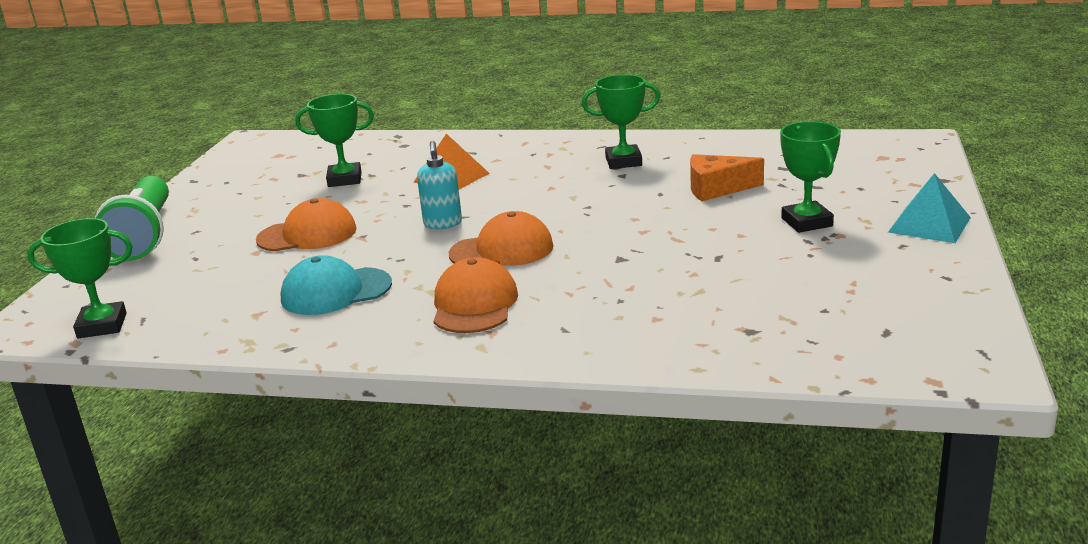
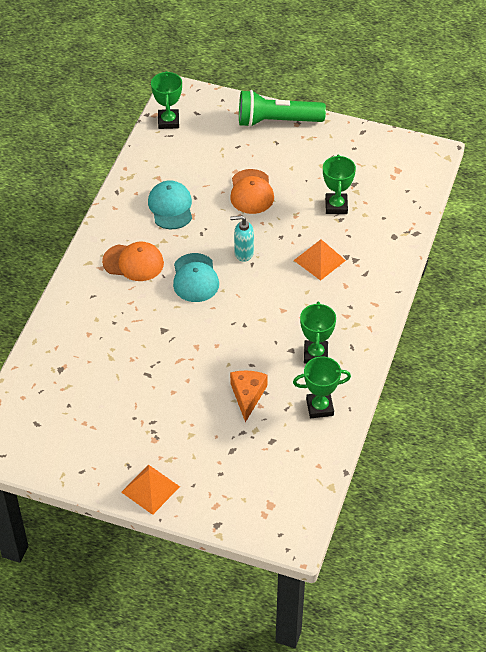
camera: 95 degrees right, 25 degrees up
(502, 250) = (195, 278): orange cap -> turquoise cap
(807, 222) = (178, 428): green trophy -> green trophy (319, 407)
(929, 224) = (150, 489): turquoise pyramid -> orange pyramid

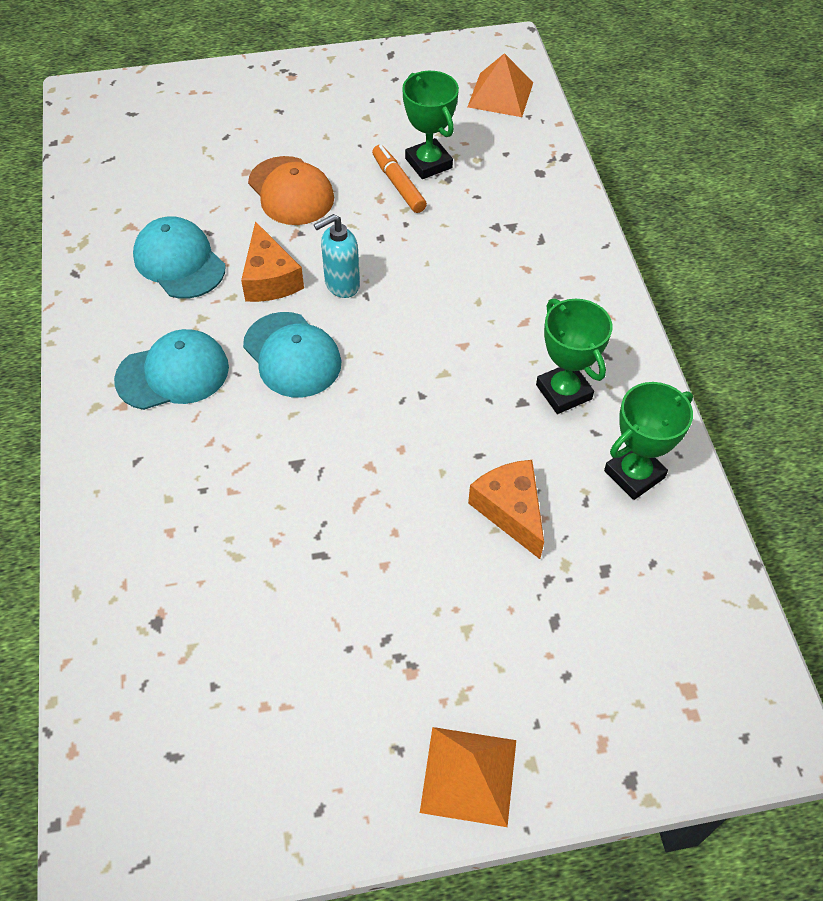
camera: 30 degrees left, 5 degrees up
(133, 262) = (173, 373): orange cap -> turquoise cap
(168, 121) = (95, 140): green trophy -> none
(209, 235) = (270, 278): none -> orange cheese
(276, 121) = (260, 83): green flashlight -> none
(311, 211) = (398, 184): none -> orange marker
(319, 260) = (462, 247): orange pyramid -> orange pyramid (500, 94)

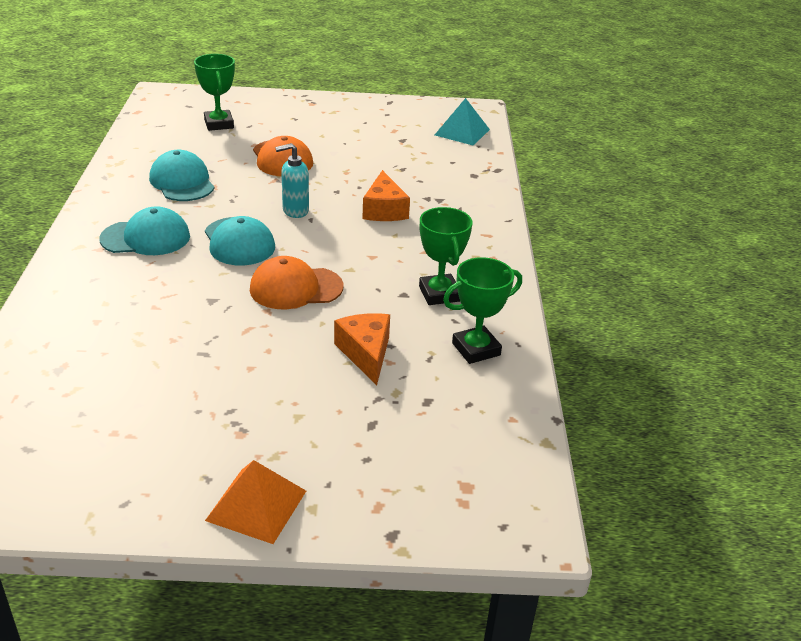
camera: 10 degrees right, 20 degrees down
(270, 278) = (243, 200): orange cheese -> orange cheese (384, 210)
(390, 420) = (296, 288): none -> orange cap
(398, 184) = (363, 166): orange marker -> none
(428, 163) = (391, 159): green trophy -> green trophy (219, 124)
(500, 94) = (462, 132): orange pyramid -> turquoise pyramid

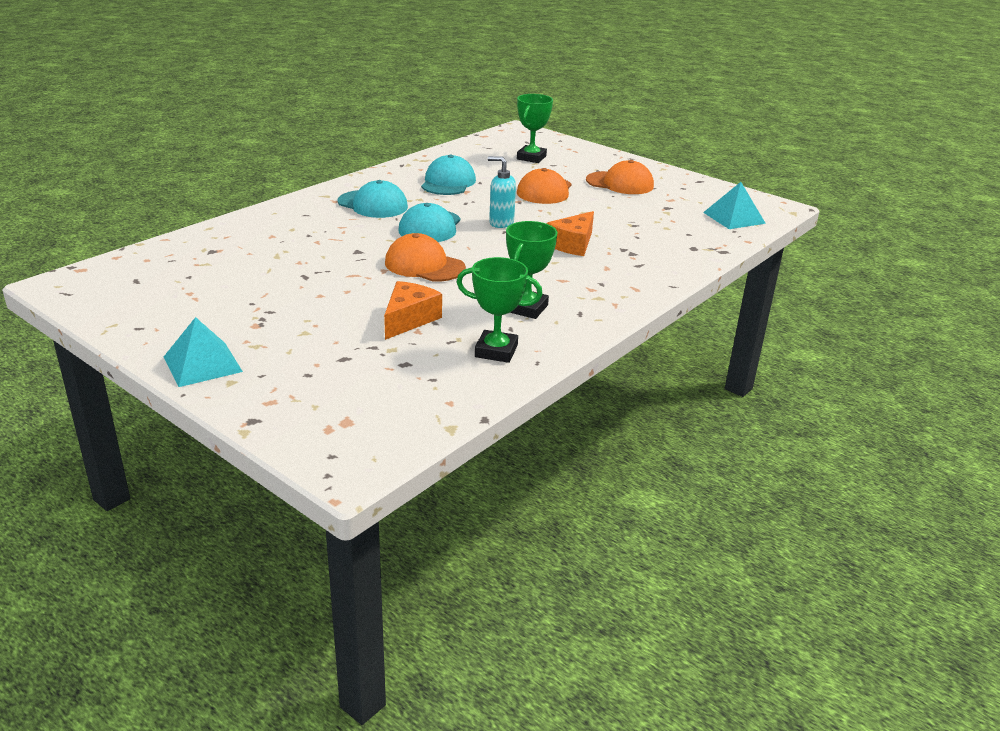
camera: 40 degrees right, 5 degrees down
(256, 505) = (202, 364): orange pyramid -> turquoise pyramid
(333, 127) = (620, 183): none -> orange cap

